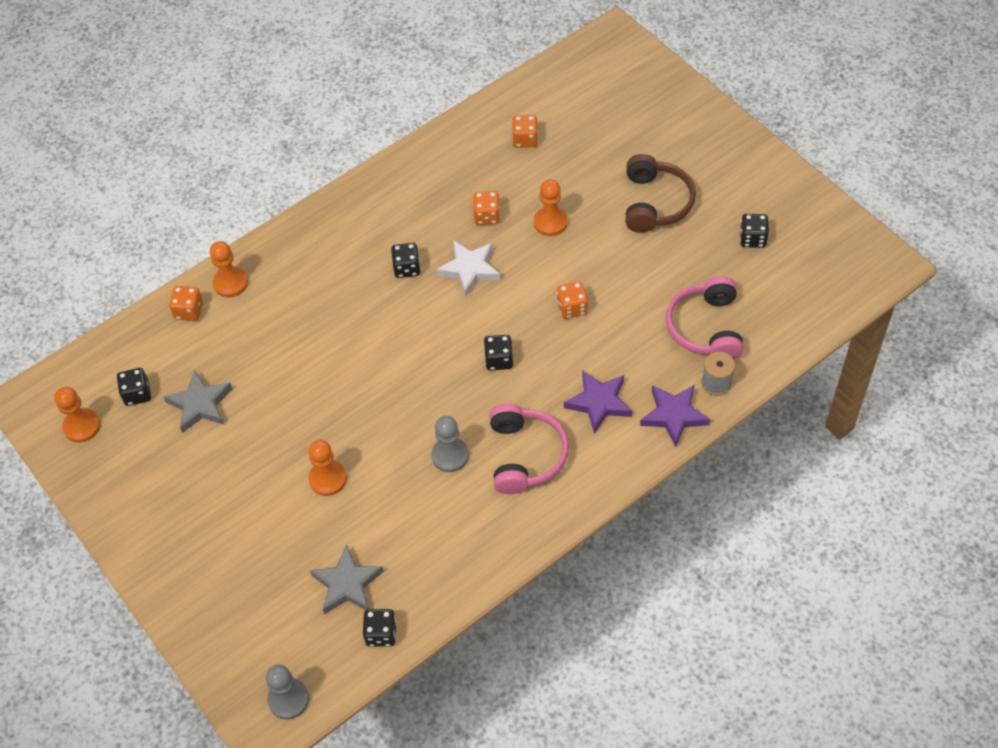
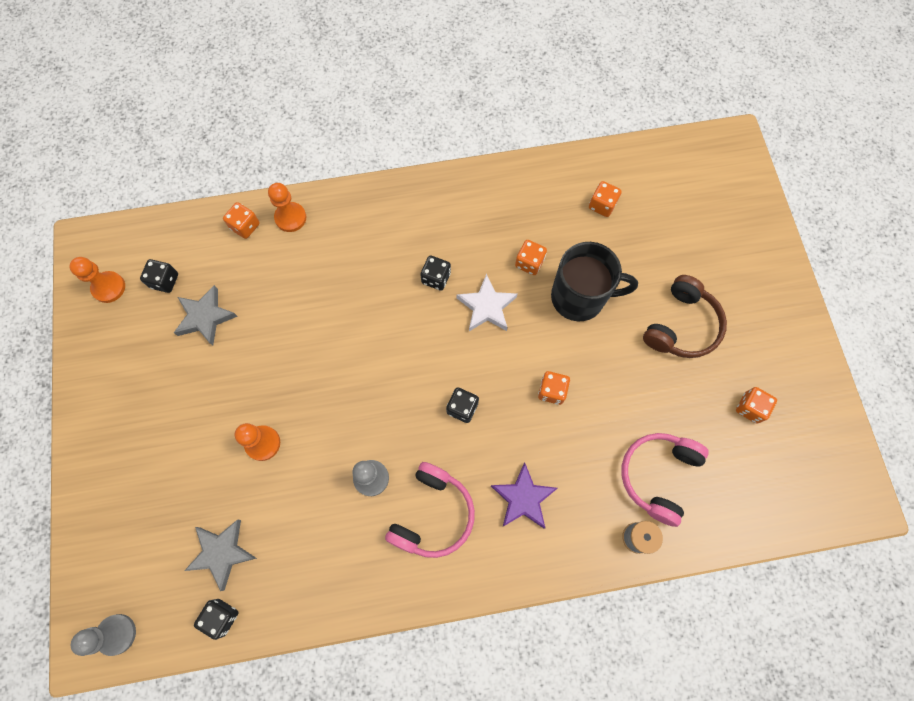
camera: 25 degrees right, 15 degrees up
(550, 222) = (579, 297): orange pawn -> black mug
(674, 416) = (581, 549): purple star -> none
(752, 239) = (750, 408): black dice -> orange dice

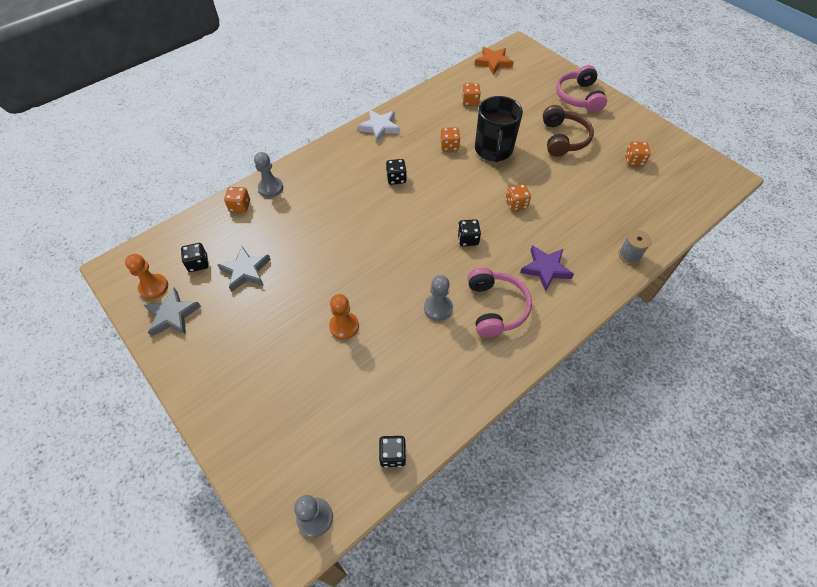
camera: 30 degrees left, 15 degrees down
(222, 552) = (362, 411): grey star -> grey star (172, 315)
(290, 218) = (270, 188): orange pawn -> grey pawn
(486, 307) = (440, 179): white star -> white star (379, 127)
(579, 297) = (493, 150): black mug -> black mug turned 120 degrees clockwise
(658, 475) = (613, 217): pink headphones -> pink headphones (578, 97)
(677, 155) = (493, 62): none -> orange star

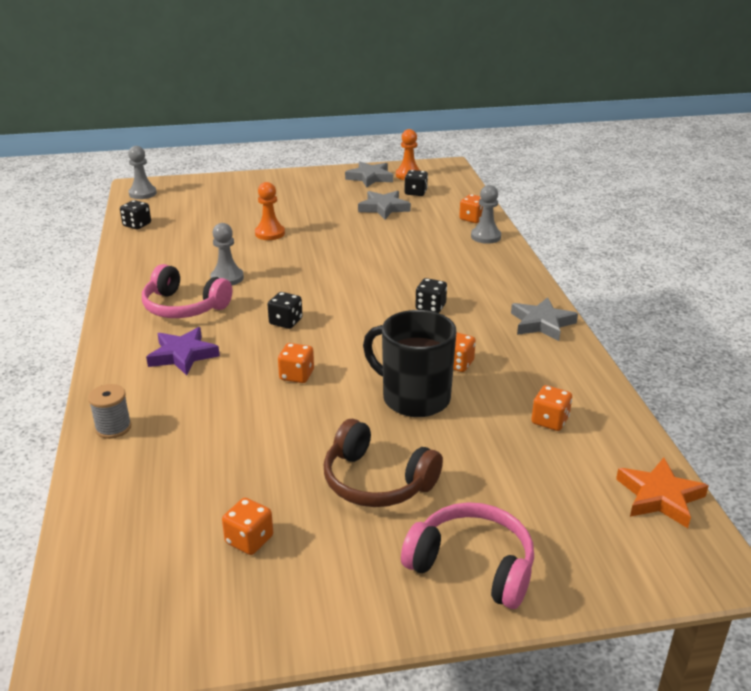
camera: 120 degrees right, 25 degrees down
(379, 127) = (542, 323): white star -> grey star

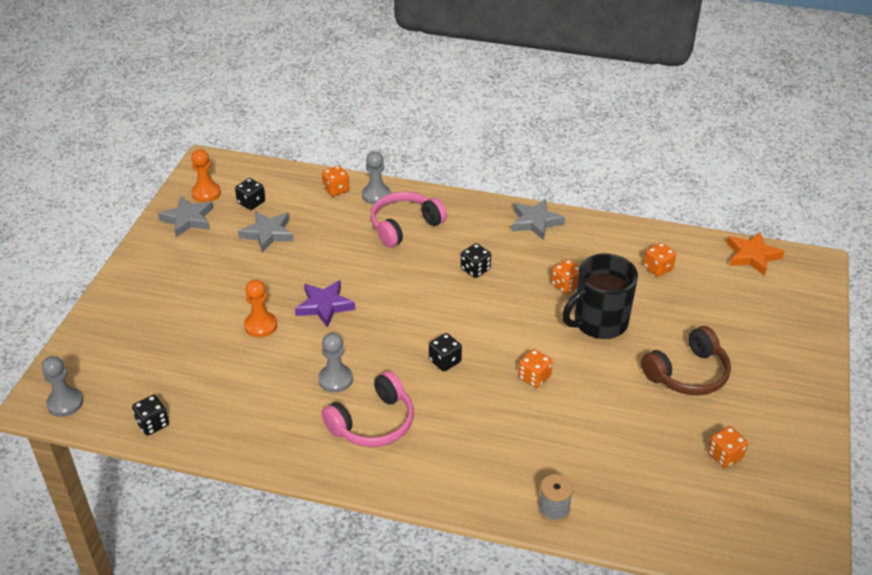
camera: 65 degrees left, 10 degrees up
(183, 355) = (462, 441): purple star -> purple star (324, 306)
(472, 565) = (784, 357): pink headphones -> pink headphones (404, 226)

